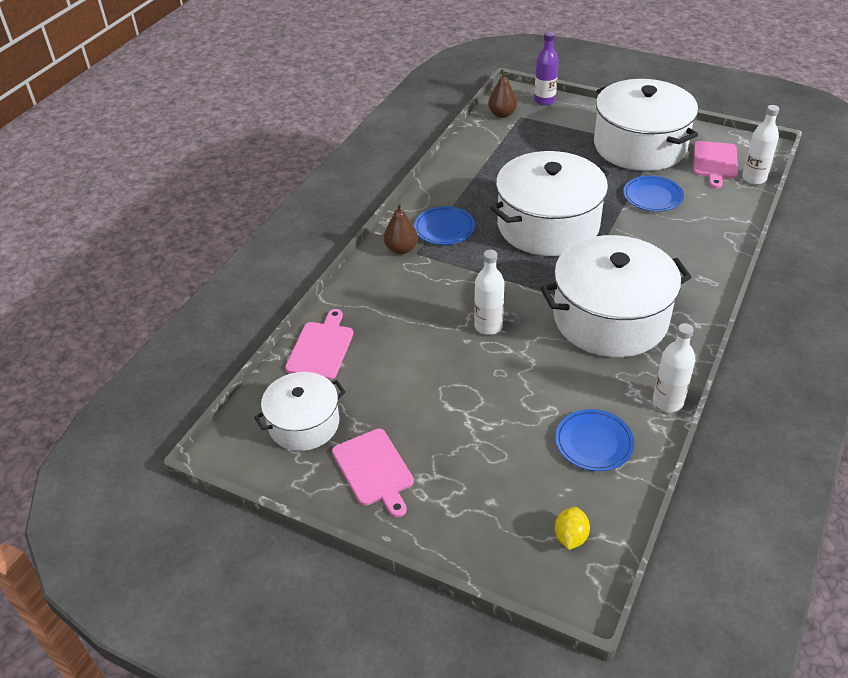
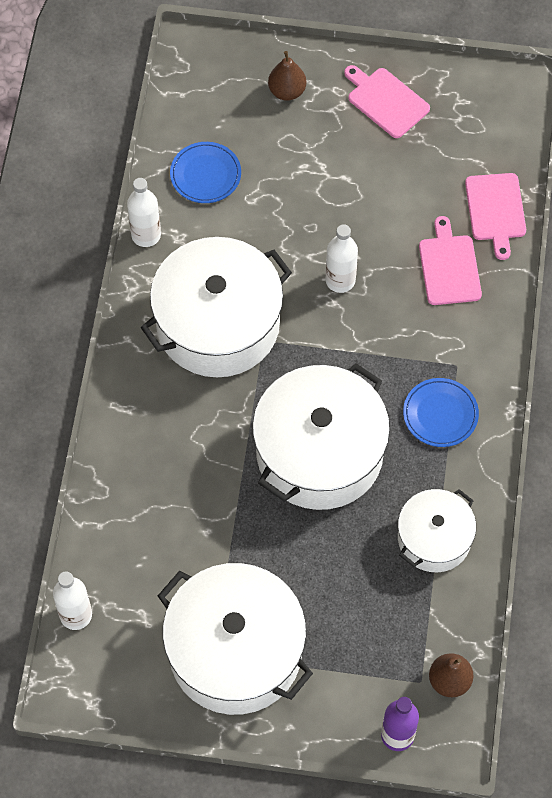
camera: 160 degrees right, 20 degrees up
(304, 424) = (468, 127): white pot -> white pot (434, 538)
(401, 249) = (476, 367): brown pear -> brown pear (287, 91)
(570, 537) = (207, 87): yellow lemon -> none
(652, 196) = (202, 541): blue plate -> none
(714, 162) = (129, 639): pink cutting board -> pink cutting board (449, 267)

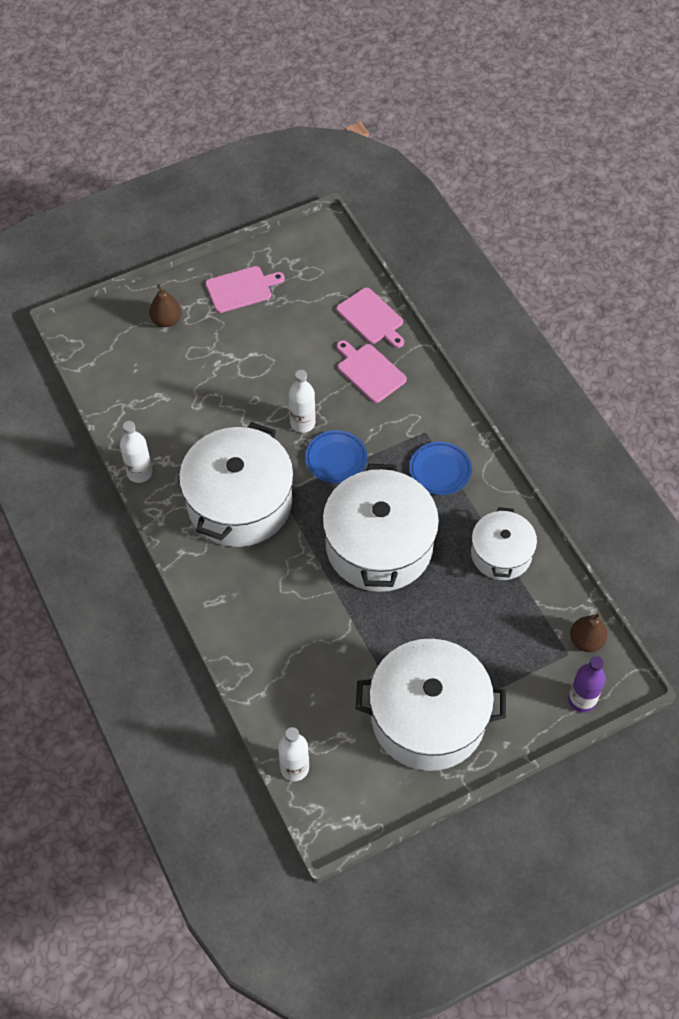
camera: 35 degrees left, 5 degrees down
(205, 175) = (151, 407): blue plate -> blue plate (336, 459)
(386, 101) = (241, 289): pink cutting board -> pink cutting board turned 150 degrees clockwise

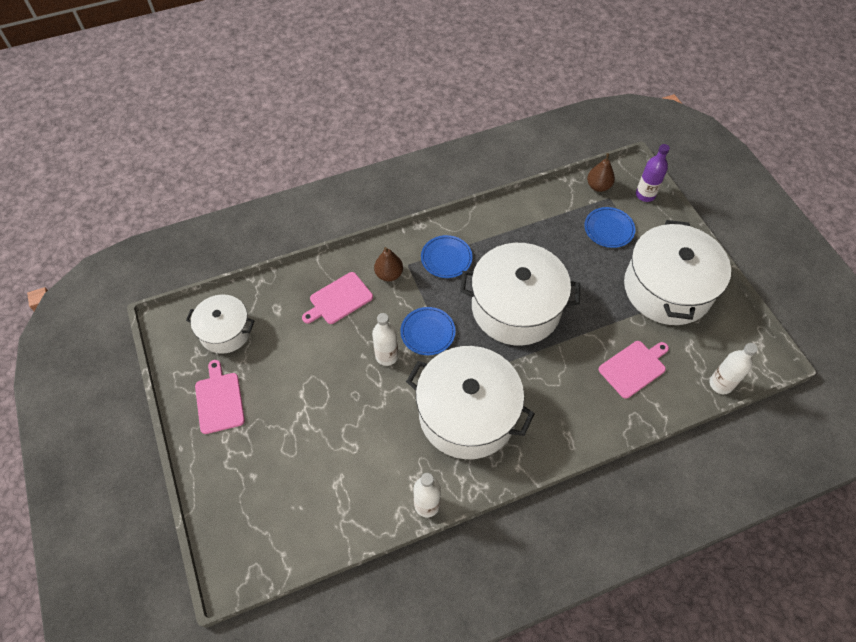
camera: 85 degrees left, 0 degrees up
(166, 320) = (242, 474): brown pear -> brown pear (389, 274)
(371, 318) = (280, 293): pink cutting board -> pink cutting board (634, 368)
(501, 554) = (525, 227): white pot -> white pot (225, 331)
(514, 651) = (609, 229): none -> blue plate

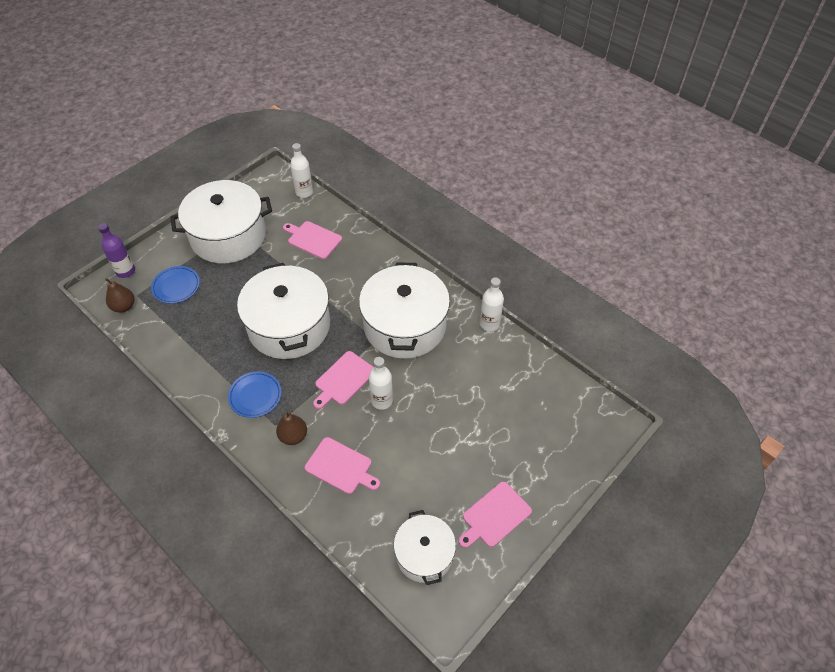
camera: 115 degrees left, 5 degrees down
(427, 332) = (343, 379): blue plate -> pink cutting board

